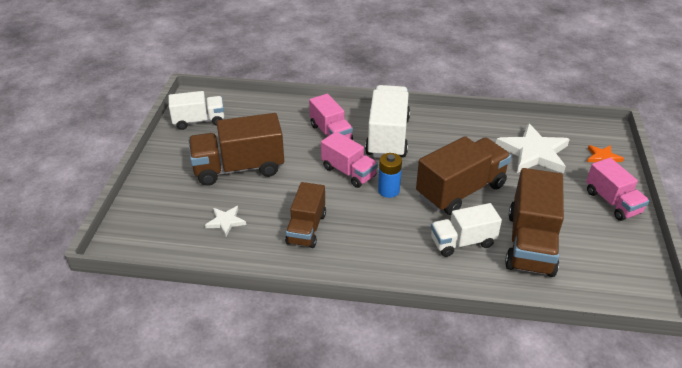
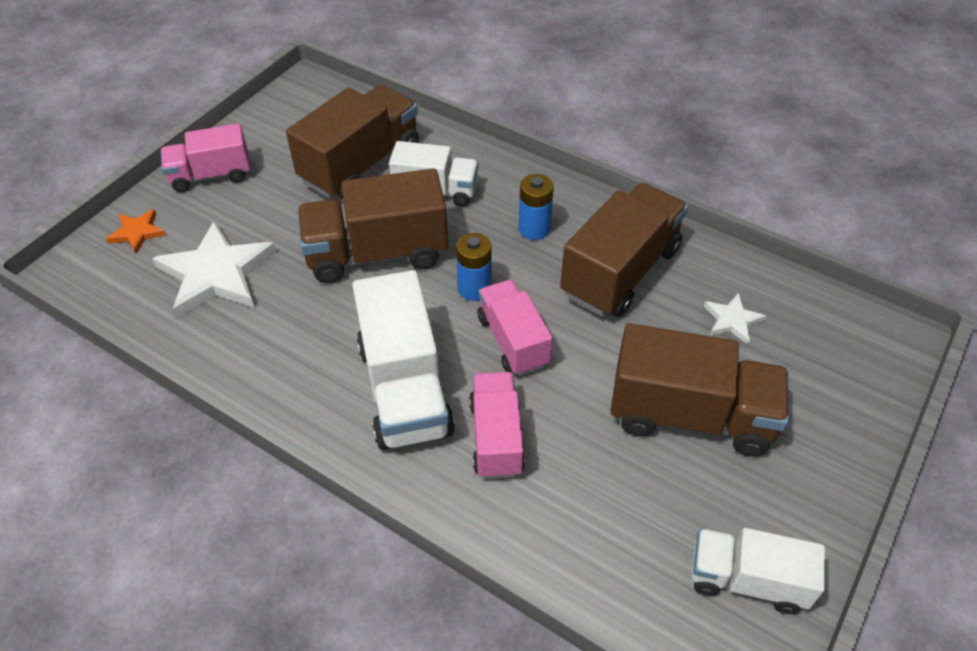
camera: 155 degrees left, 10 degrees up
(306, 228) = (620, 272): brown truck -> brown truck, size x1.58
(377, 238) = (534, 229): none -> blue battery
(387, 137) = (404, 388): white truck -> white truck turned 45 degrees counterclockwise
(612, 202) = (211, 175): pink truck -> pink truck turned 105 degrees counterclockwise

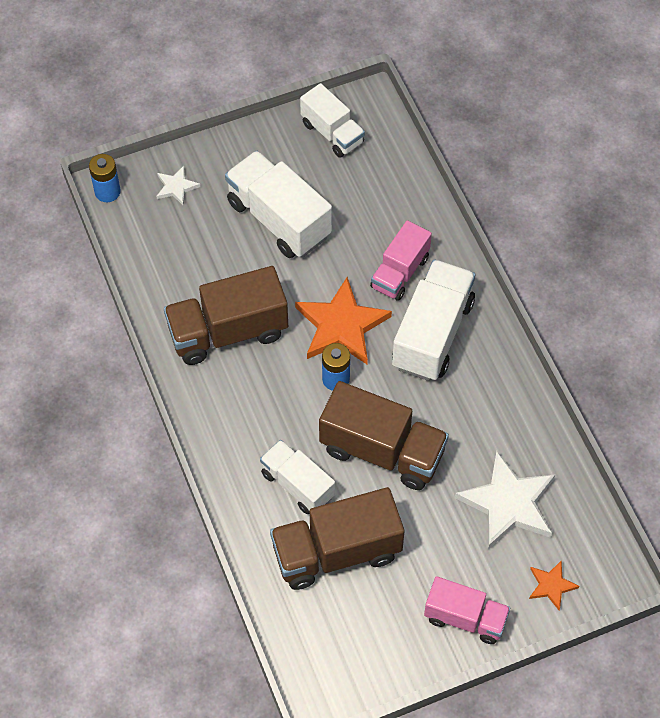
camera: 145 degrees left, 10 degrees up
(513, 341) = (341, 325): pink truck -> orange star
(534, 229) = (254, 403): blue battery -> blue battery (107, 192)
(690, 415) = (279, 219): brown truck -> white truck
(732, 320) = (193, 256): white star -> white star (176, 187)

